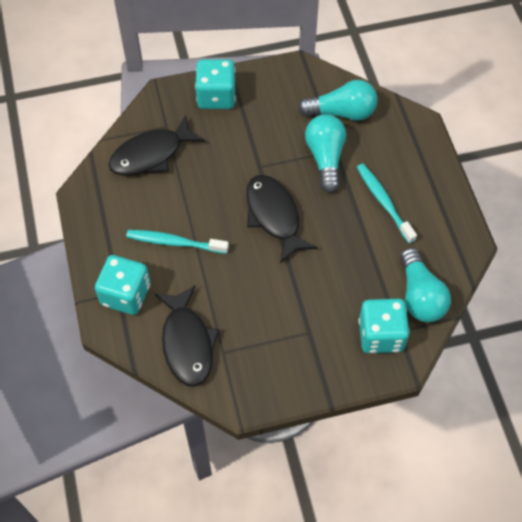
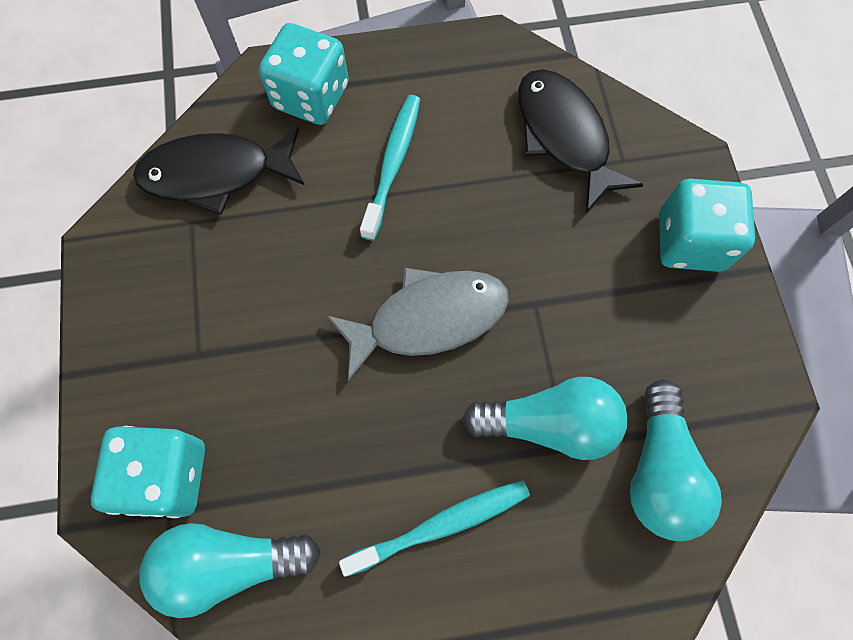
camera: 95 degrees right, 10 degrees up
(274, 216) = (428, 319): black fish -> grey fish

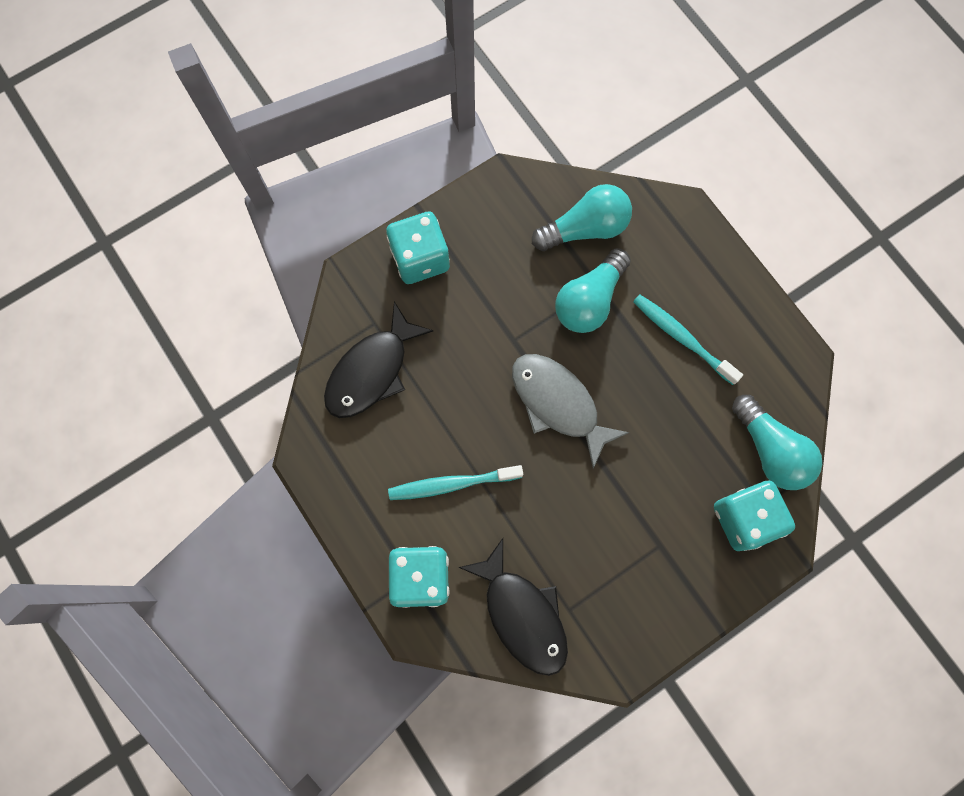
camera: 115 degrees left, 5 degrees up
(549, 424) = (589, 300): turquoise light bulb -> turquoise light bulb turned 120 degrees counterclockwise

